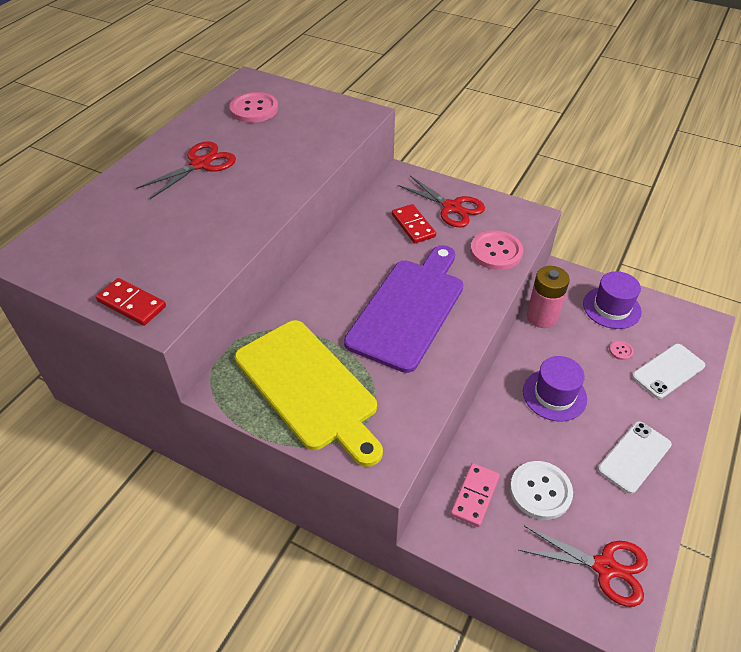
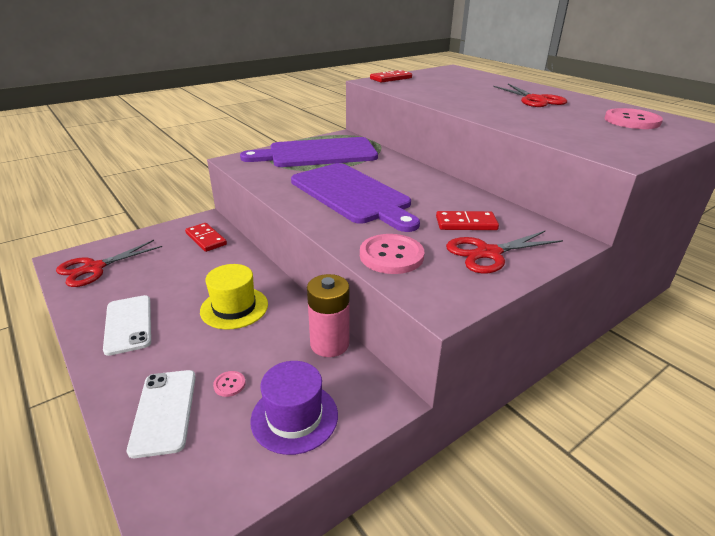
camera: 115 degrees right, 15 degrees down
(309, 387) = (317, 153): yellow cutting board -> purple cutting board
(475, 496) = (206, 239): pink domino -> red domino
(540, 491) = (173, 264): white button -> none
(554, 395) = (234, 307): purple hat -> yellow hat

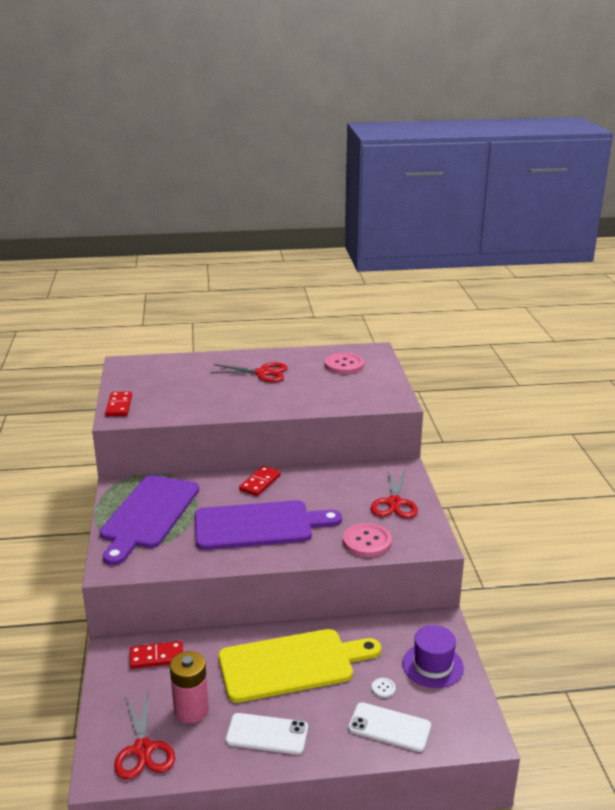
camera: 60 degrees left, 5 degrees down
(229, 384) = (383, 688): pink button -> white button
(234, 307) = (292, 664): yellow hat -> yellow cutting board
(329, 344) = (374, 627): pink battery -> pink battery (191, 710)
(466, 223) = (350, 494): red domino -> red domino (260, 483)

